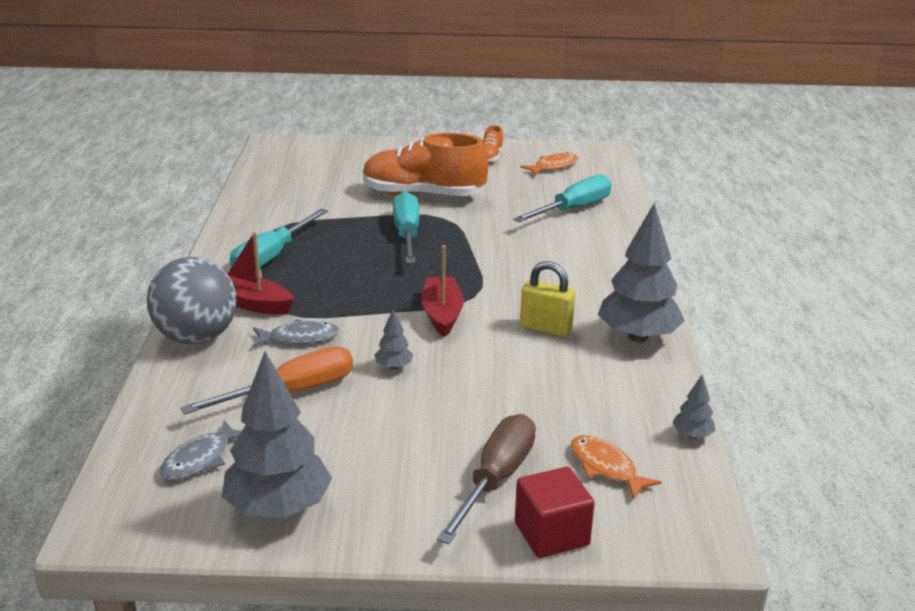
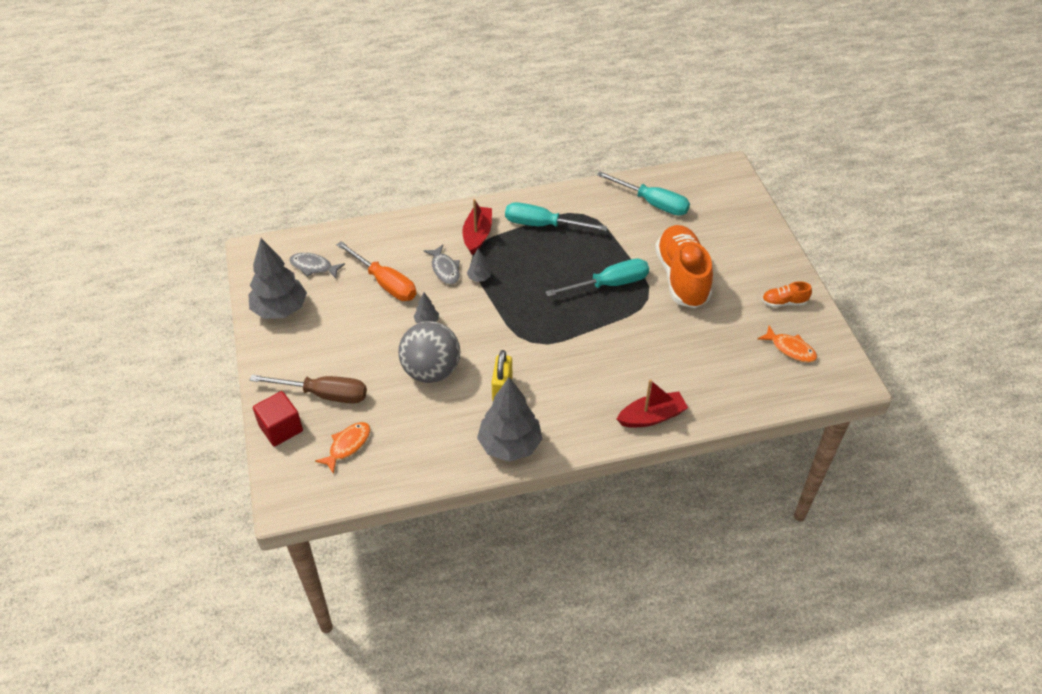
camera: 75 degrees right, 20 degrees up
(196, 337) = (429, 224): grey ball -> grey ball (431, 371)
(442, 314) = (500, 330): red boat -> red boat (651, 416)
(573, 209) = (707, 376): turquoise screwdriver -> turquoise screwdriver (652, 203)
(692, 435) = (394, 488): grey tree -> grey tree (479, 278)

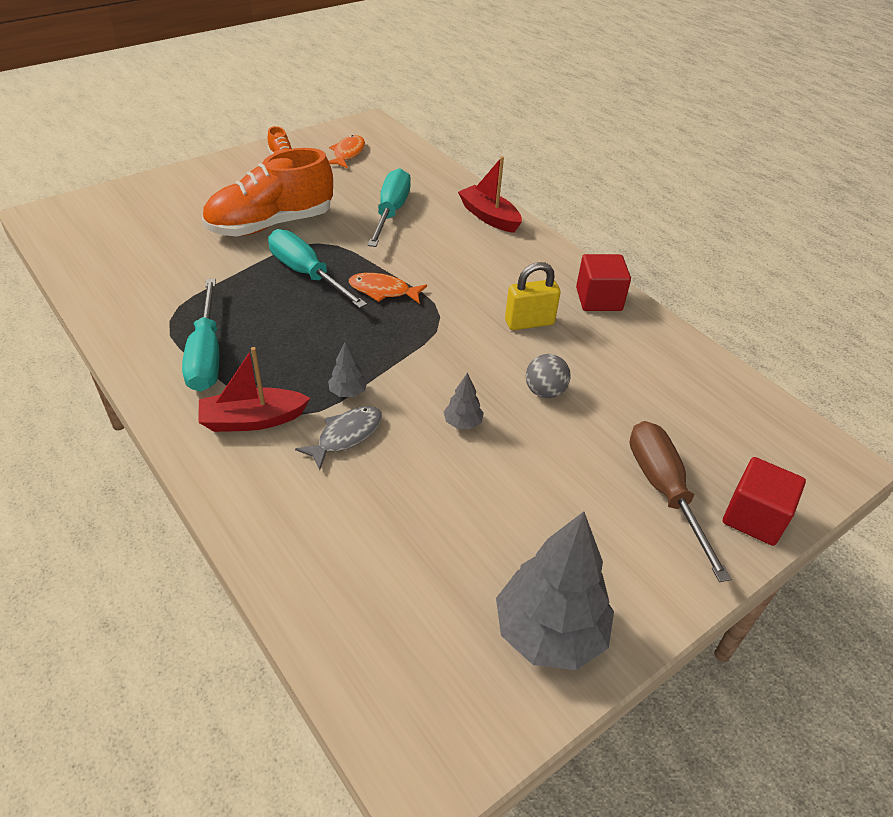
camera: 115 degrees left, 5 degrees down
(313, 267) = (420, 627): grey fish -> none
(347, 446) = (715, 433): orange fish -> orange fish (383, 291)
(385, 283) = (410, 500): orange screwdriver -> none
(431, 371) = (544, 392): grey ball -> grey ball, size x0.50
(510, 445) = (598, 299): grey tree -> red cube
(652, 203) = (131, 264): turquoise screwdriver -> turquoise screwdriver (391, 212)

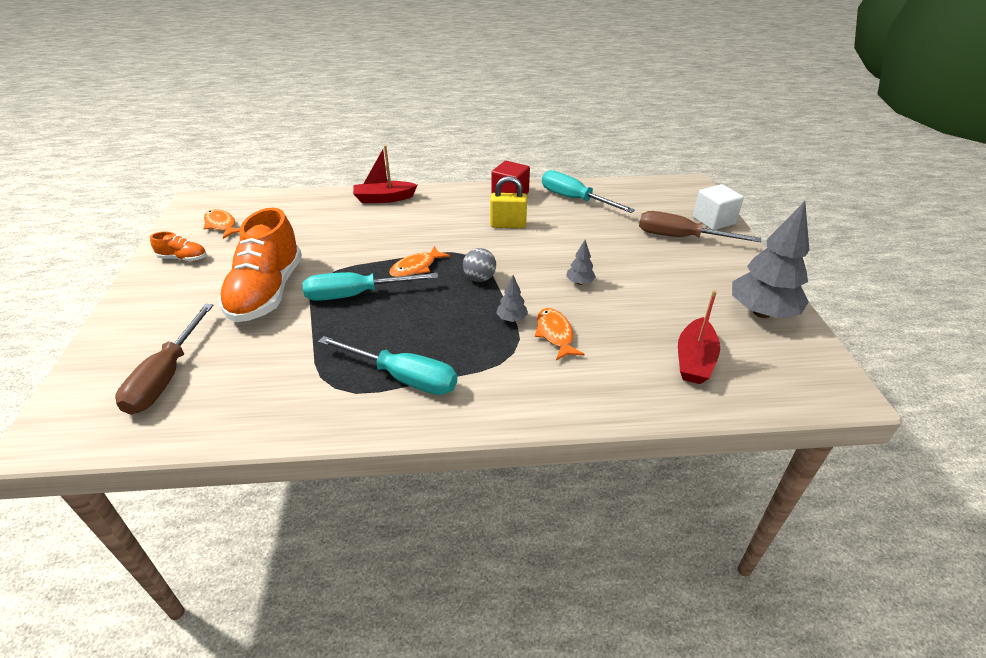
camera: 55 degrees left, 5 degrees down
(132, 231) = (167, 376): none -> brown screwdriver
(252, 420) = (503, 374): red boat -> red boat (694, 360)
(346, 436) = (555, 334): grey fish -> orange fish
(391, 212) = (327, 233): turquoise screwdriver -> turquoise screwdriver (574, 199)
(529, 322) = (508, 225): yellow padlock -> yellow padlock turned 75 degrees clockwise
(544, 392) = (575, 243): grey ball -> grey ball (479, 278)
(754, 517) = (713, 220): red cube -> white cube

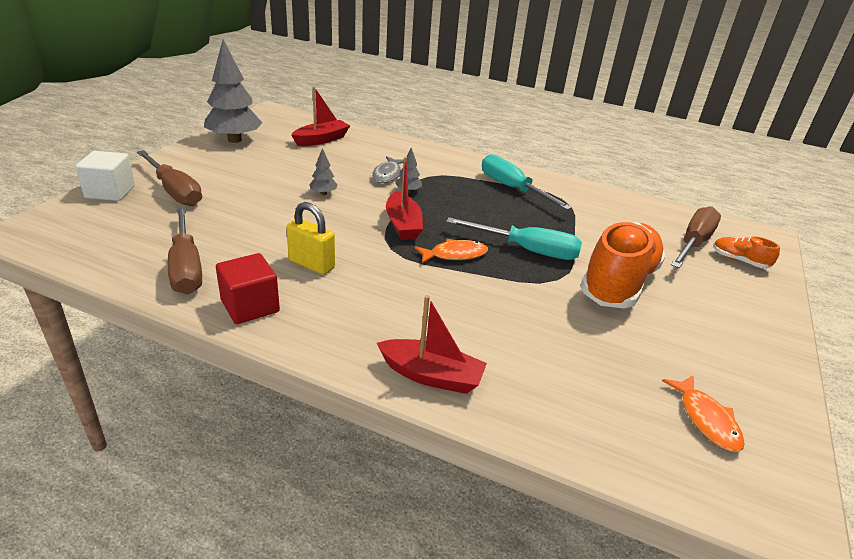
camera: 155 degrees left, 5 degrees down
(183, 258) = (740, 369): orange shoe -> orange shoe (739, 261)
(479, 278) = (403, 224): grey ball -> red boat
(555, 334) = (388, 174): orange fish -> grey fish
(574, 199) = (186, 267): turquoise screwdriver -> brown screwdriver

